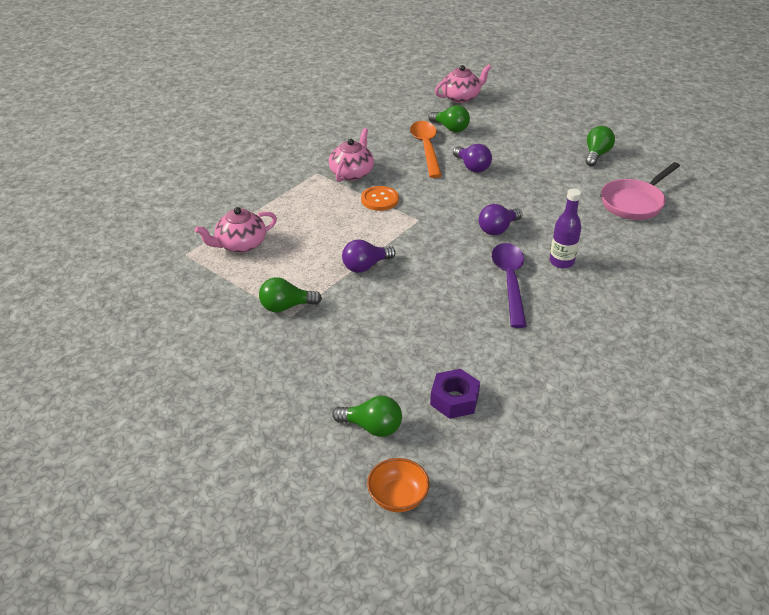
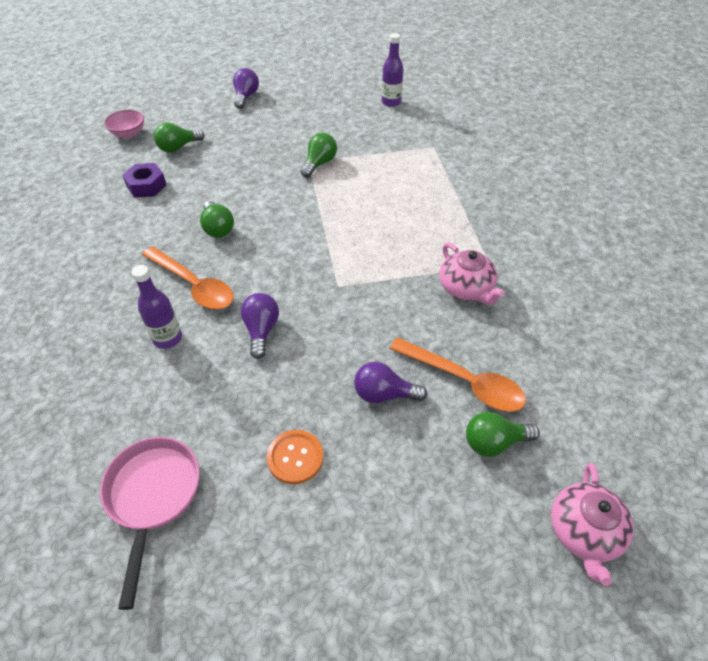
camera: 130 degrees right, 10 degrees up
(117, 319) = (391, 102): none -> purple bottle
(240, 244) = (417, 174): pink teapot -> none
(365, 266) = (315, 219): purple light bulb -> purple light bulb (246, 97)
(380, 199) = (398, 280): orange button -> orange button (295, 457)
(398, 497) = (128, 133): orange bowl -> pink bowl
(510, 281) = (194, 286): purple spoon -> orange spoon
(596, 154) = (276, 566): green light bulb -> green light bulb (218, 228)

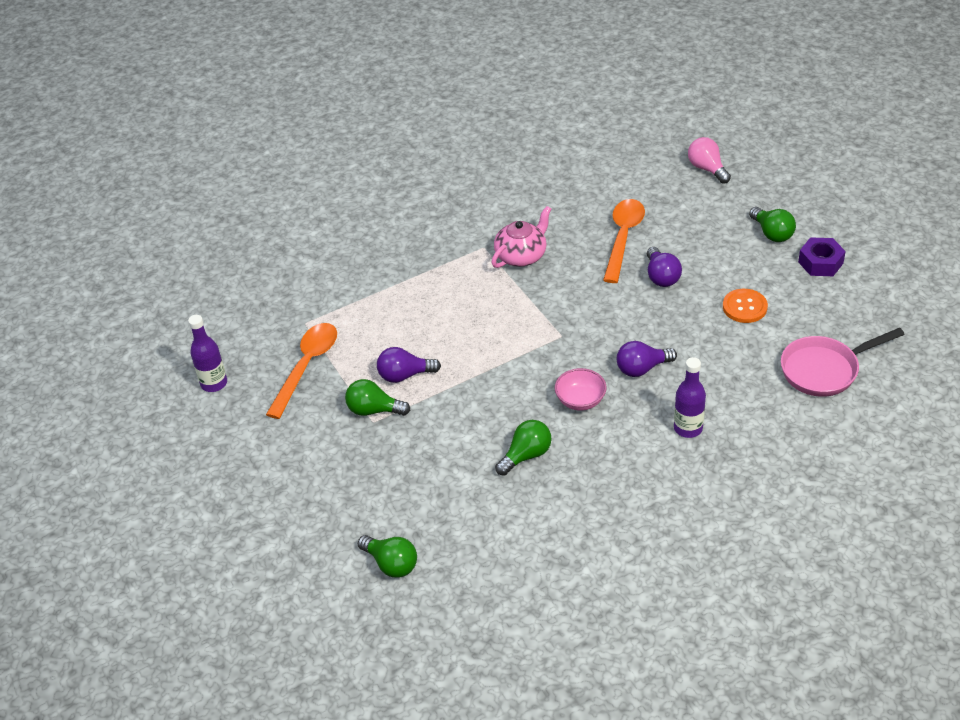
camera: 105 degrees left, 5 degrees down
(128, 133) = (379, 639): pink bowl -> pink bowl (580, 400)
(146, 186) = (483, 558): purple nut -> purple nut (820, 262)
(194, 286) = (616, 438): orange spoon -> orange spoon (307, 366)
(246, 97) = (241, 542): purple light bulb -> purple light bulb (405, 375)
(494, 442) = (667, 214): green light bulb -> green light bulb (772, 233)
(584, 532) = (707, 169): pink teapot -> pink light bulb

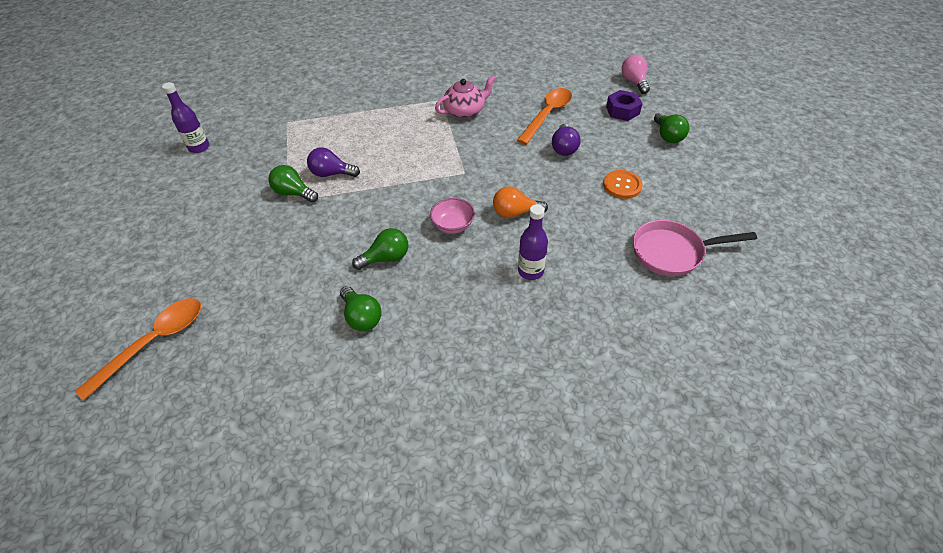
camera: 15 degrees right, 5 degrees up
(307, 366) = (268, 151): orange spoon -> orange spoon (155, 342)
(391, 564) = (227, 318): green light bulb -> green light bulb (361, 317)
(642, 368) = (515, 213): purple light bulb -> orange light bulb
(820, 262) = (700, 166): purple nut -> purple nut (622, 110)

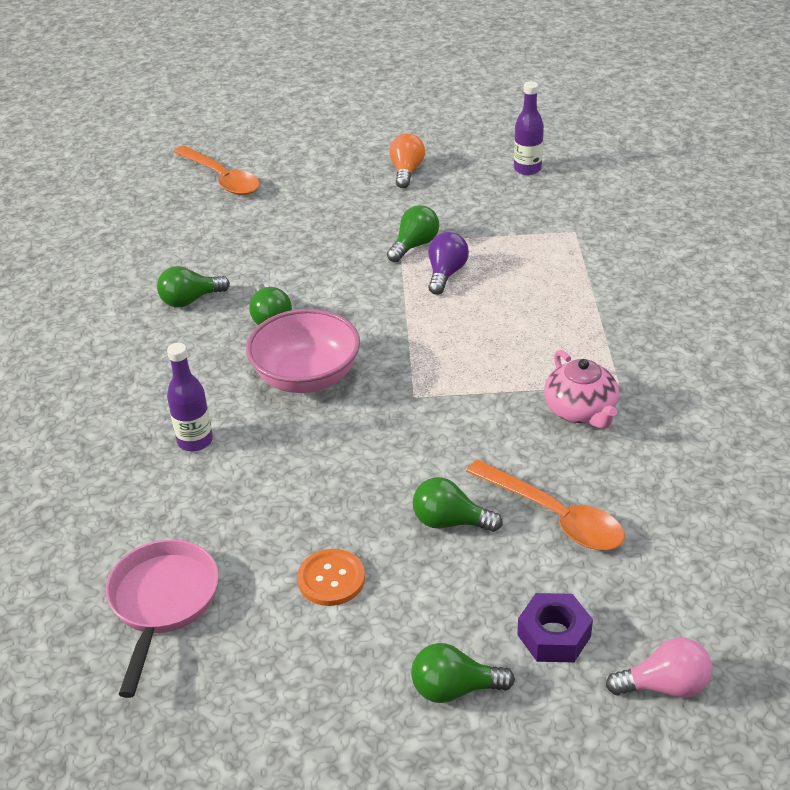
camera: 100 degrees right, 10 degrees down
(453, 225) = (306, 377): pink bowl -> pink bowl, size x1.79
(515, 213) = (310, 440): orange light bulb -> orange light bulb (406, 171)
(564, 148) = (450, 522): purple light bulb -> green light bulb

